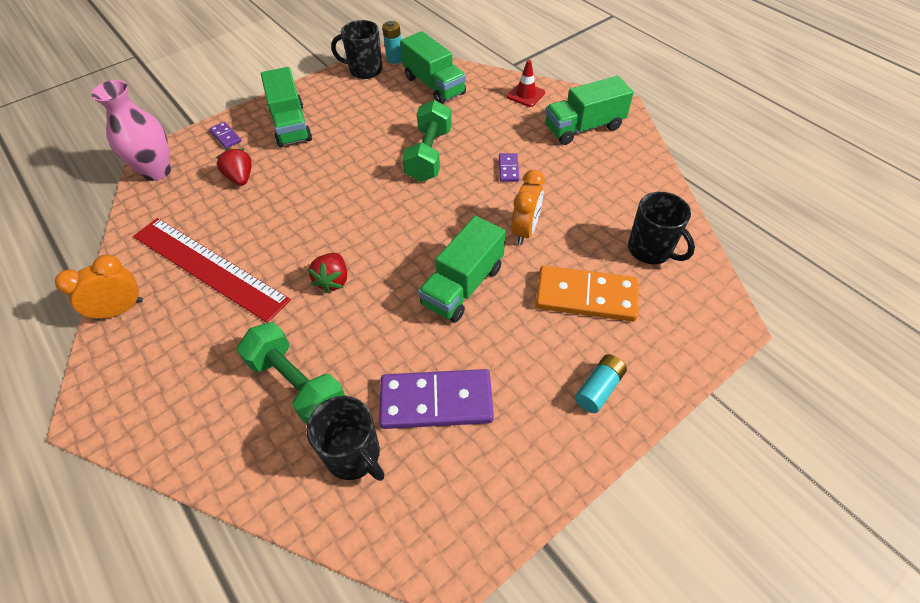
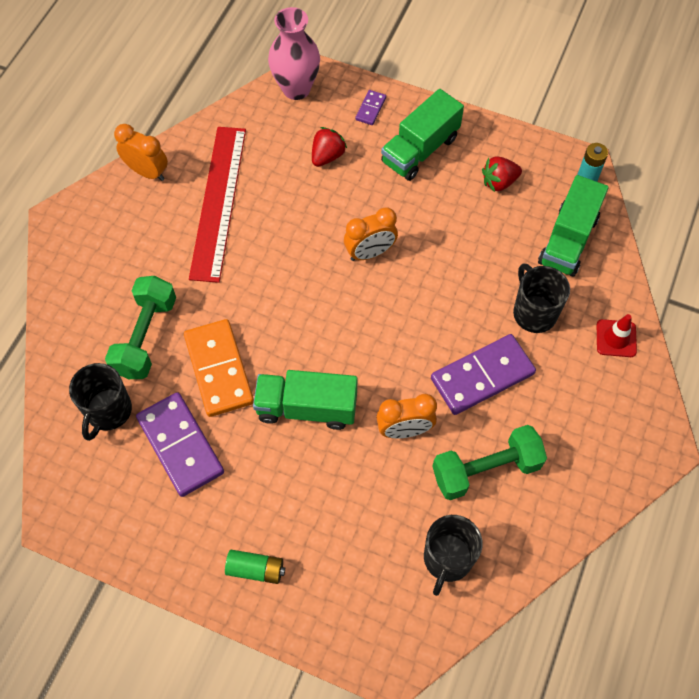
camera: 60 degrees right, 10 degrees up
(333, 281) = (255, 301): red strawberry -> red strawberry (499, 182)
(353, 188) = (370, 253): none -> orange clock
(364, 70) = (547, 161): black mug -> black mug (534, 313)
(429, 155) = (456, 293): green dumbbell -> green dumbbell (486, 470)
(508, 169) = (482, 376): purple domino -> purple domino, size x2.17
(584, 128) = (598, 423): green truck -> none
(586, 296) = (352, 519): orange domino -> orange domino (218, 369)
(598, 388) = (256, 569): turquoise battery -> green battery

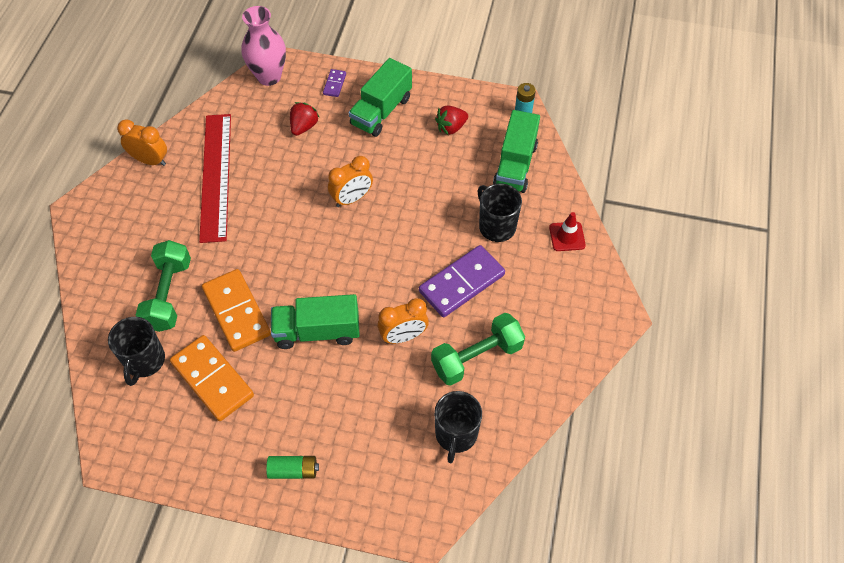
camera: 10 degrees left, 5 degrees down
(181, 445) = (212, 379): purple domino -> orange domino

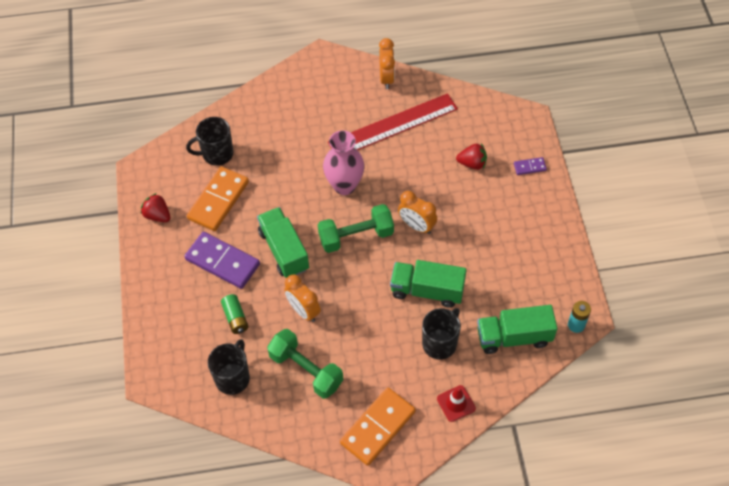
camera: 70 degrees right, 0 degrees up
(168, 295) = (275, 143): green dumbbell -> green dumbbell (356, 236)
(236, 312) = (279, 191): orange domino -> orange domino (377, 427)
(269, 76) = (511, 118): pink vase -> pink vase (344, 185)
(293, 470) = (167, 280): green battery -> green battery (235, 318)
(381, 111) = (519, 212): green truck -> green truck (427, 290)
(451, 127) = (529, 272): red strawberry -> red strawberry (157, 215)
(456, 435) = (233, 377): black mug -> black mug turned 120 degrees clockwise
(461, 283) = (371, 335): purple domino -> purple domino (222, 262)

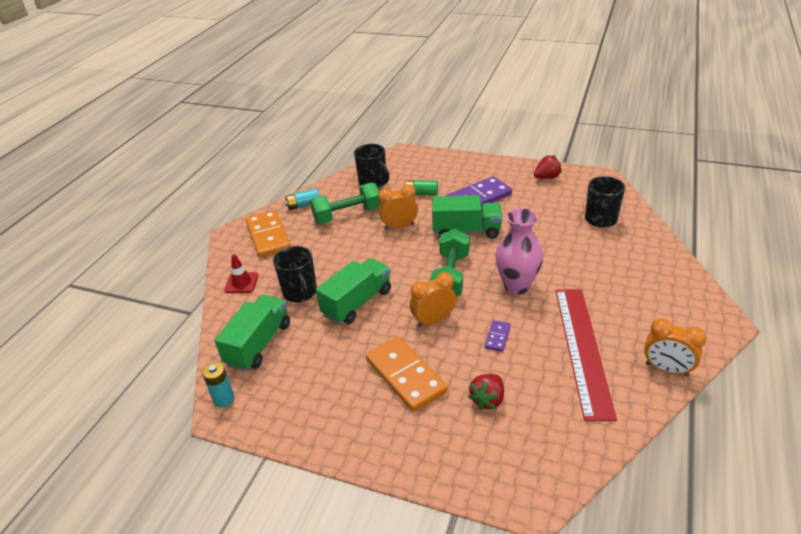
camera: 120 degrees right, 20 degrees down
(218, 200) = (544, 209): orange domino -> orange domino (405, 376)
(308, 427) = (303, 205): none -> turquoise battery
(529, 167) = (448, 458): purple domino -> purple domino (497, 337)

